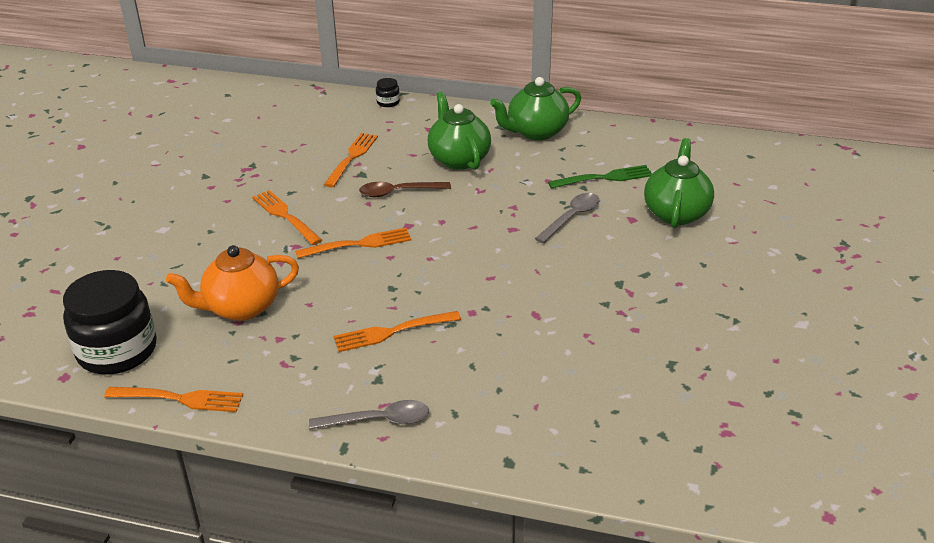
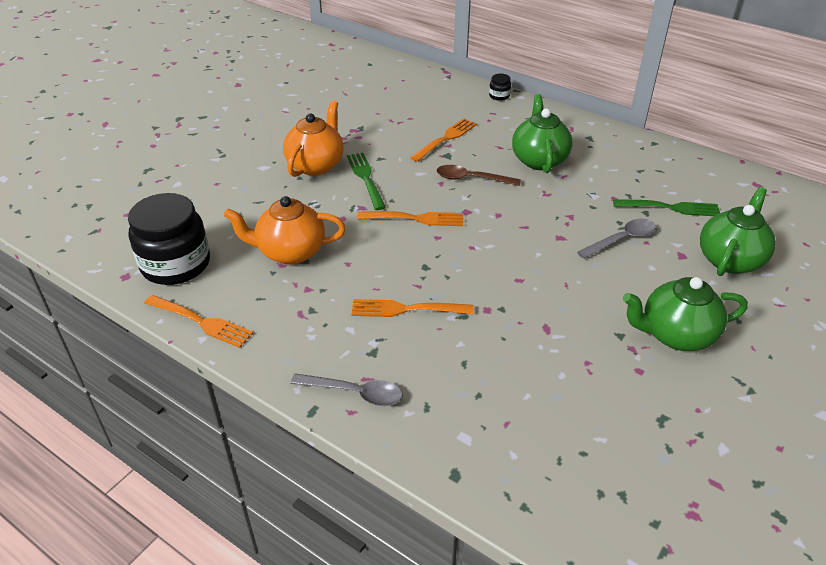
camera: 20 degrees right, 5 degrees up
(222, 214) = (316, 165): none -> orange teapot
(286, 216) = (366, 179): orange fork -> green fork
(536, 132) = (621, 150): green teapot -> green teapot (675, 335)

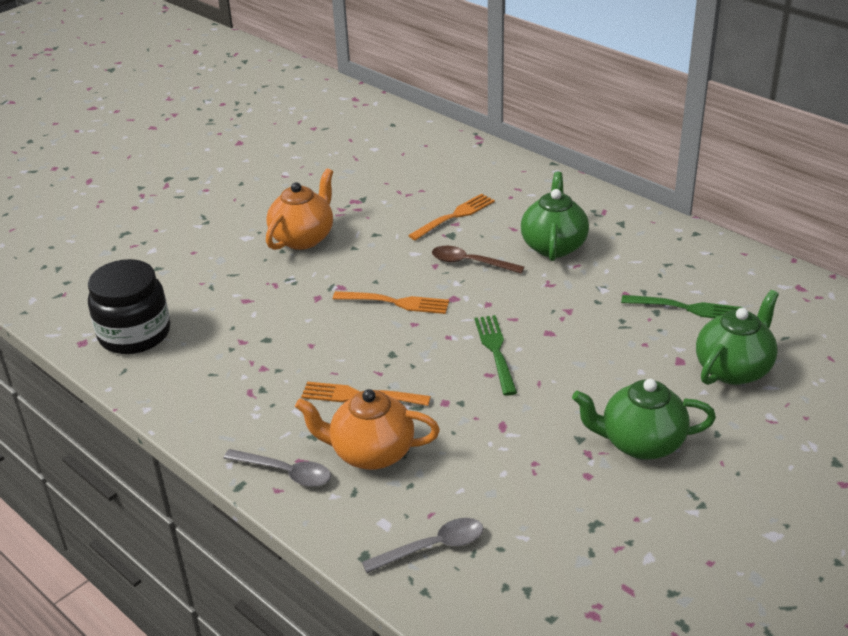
camera: 10 degrees right, 5 degrees down
(200, 322) = (148, 392): orange fork -> none
(290, 252) = (253, 329): orange teapot -> orange teapot (370, 453)
(366, 179) = (354, 256): green fork -> green fork (496, 352)
(499, 96) = (531, 169): black jar -> none
(622, 239) = (618, 339): grey spoon -> grey spoon (433, 547)

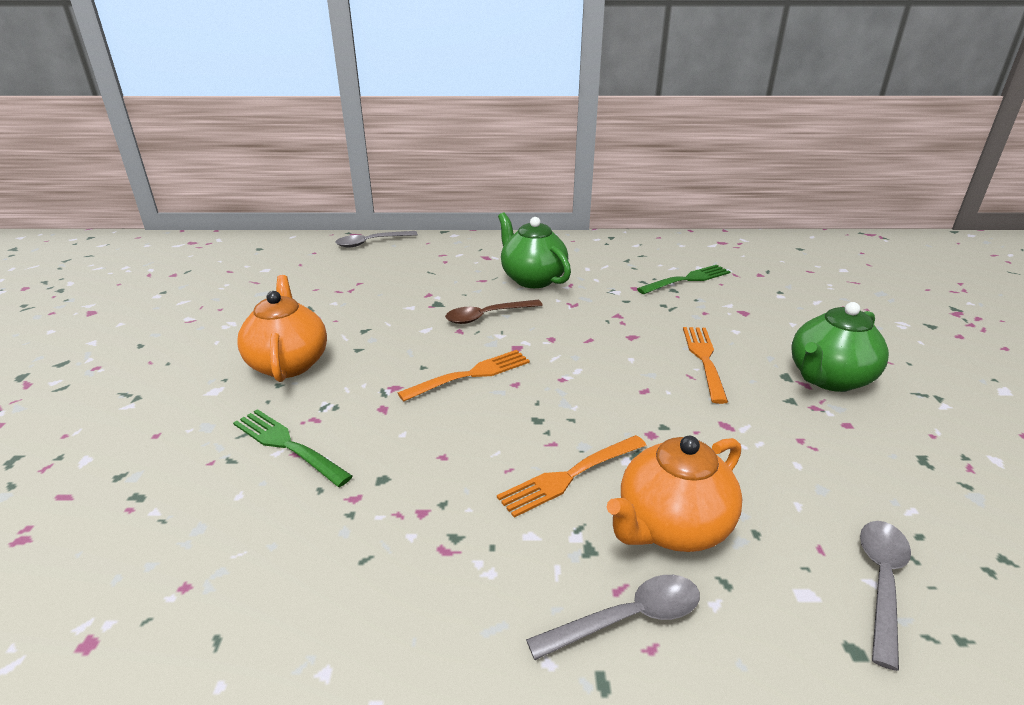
camera: 45 degrees left, 5 degrees down
(134, 334) = (176, 577): black jar -> none
(454, 216) = (419, 290): orange fork -> orange fork (704, 360)
(479, 152) = (371, 242): none -> grey spoon
(496, 352) = (619, 370): green fork -> green fork (289, 445)
(733, 369) = (780, 301): green teapot -> none

